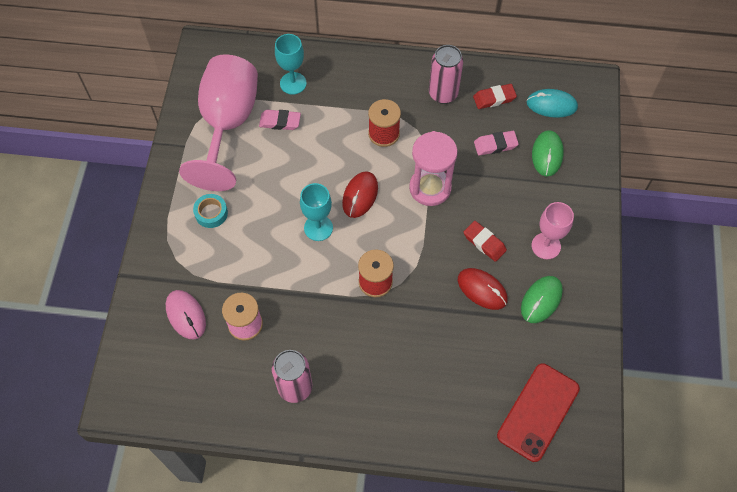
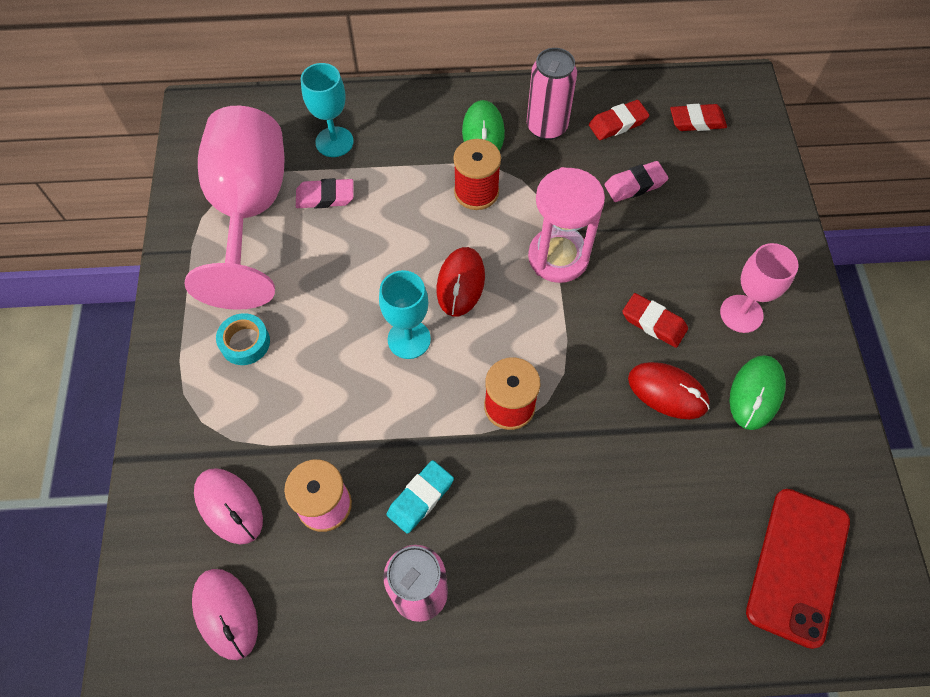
camera: 10 degrees left, 0 degrees up
(174, 378) = (226, 613): none -> pink mouse
(306, 330) = (420, 498): none -> turquoise eraser
(547, 154) = (708, 187): green mouse -> green mouse (483, 132)
(551, 105) = (697, 121): turquoise mouse -> red eraser

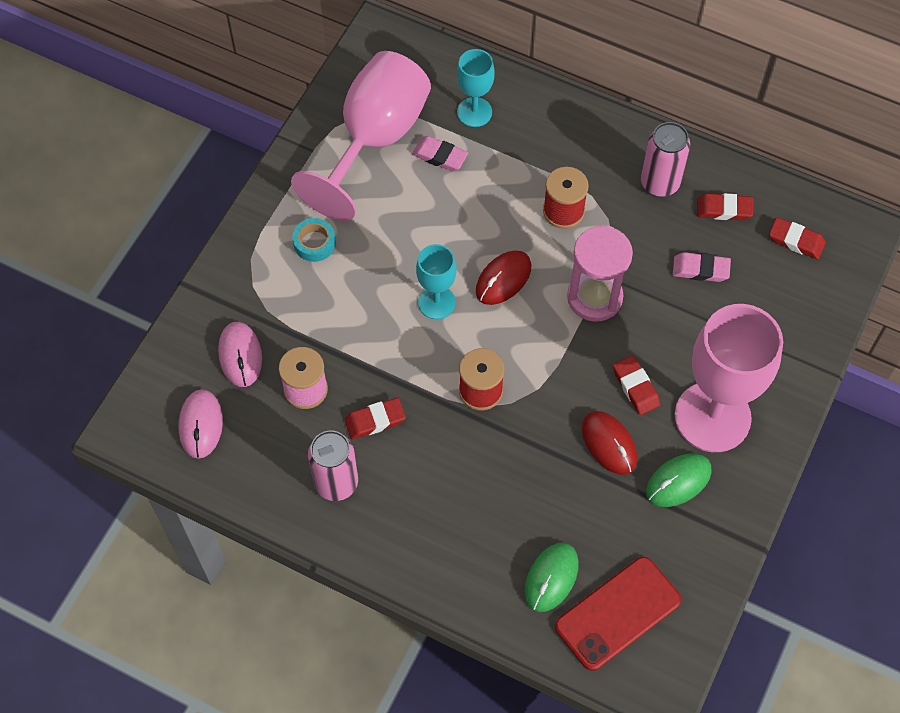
camera: 30 degrees right, 0 degrees up
(420, 498) = (375, 420): turquoise eraser -> red eraser
(483, 132) = (602, 162): green mouse -> green mouse (551, 578)
(741, 314) = (712, 417): pink goblet -> pink goblet, size x1.96

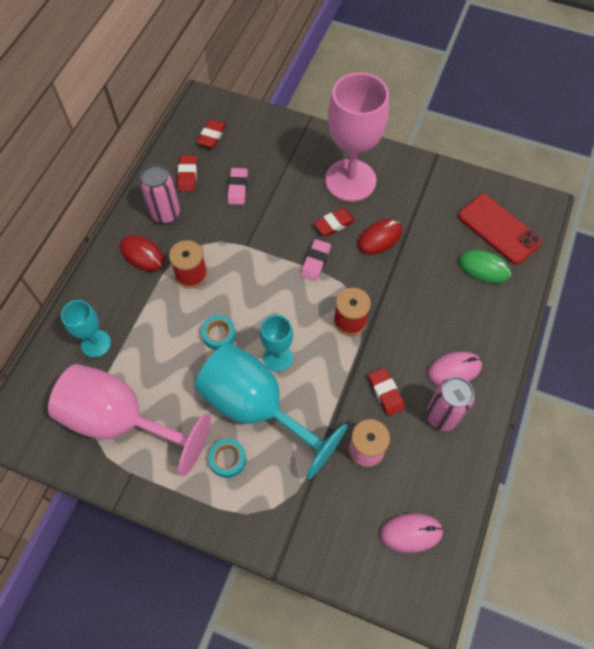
camera: 95 degrees left, 0 degrees up
(240, 355) = (342, 508): pink mouse -> pink mouse (454, 370)
(373, 275) = (256, 407): none -> turquoise goblet
(440, 156) = (139, 366): pink eraser -> pink eraser (315, 262)
(474, 239) = (219, 335): none -> turquoise tape
(503, 279) = (253, 312): red mouse -> red mouse (142, 254)
(594, 297) = (265, 251): pink hourglass -> none
(678, 481) = (400, 198): green mouse -> none

